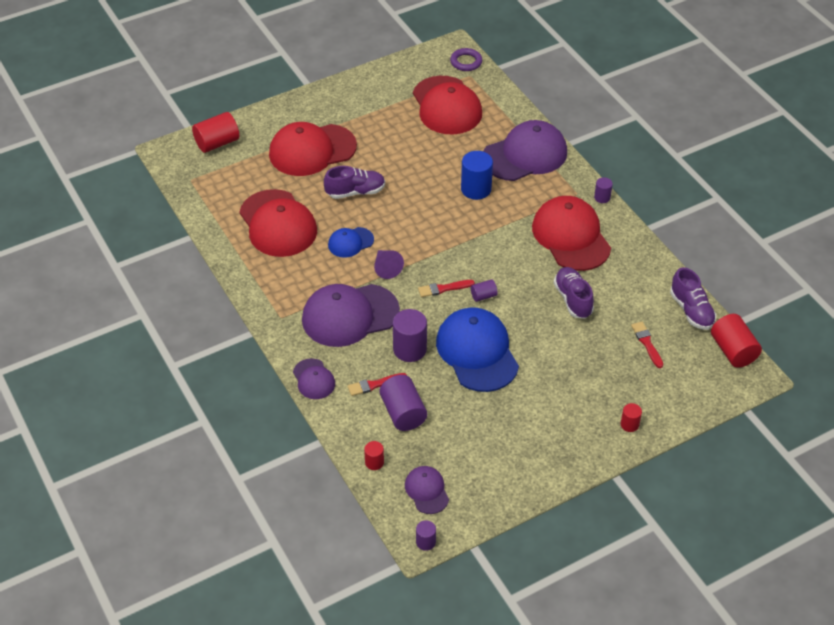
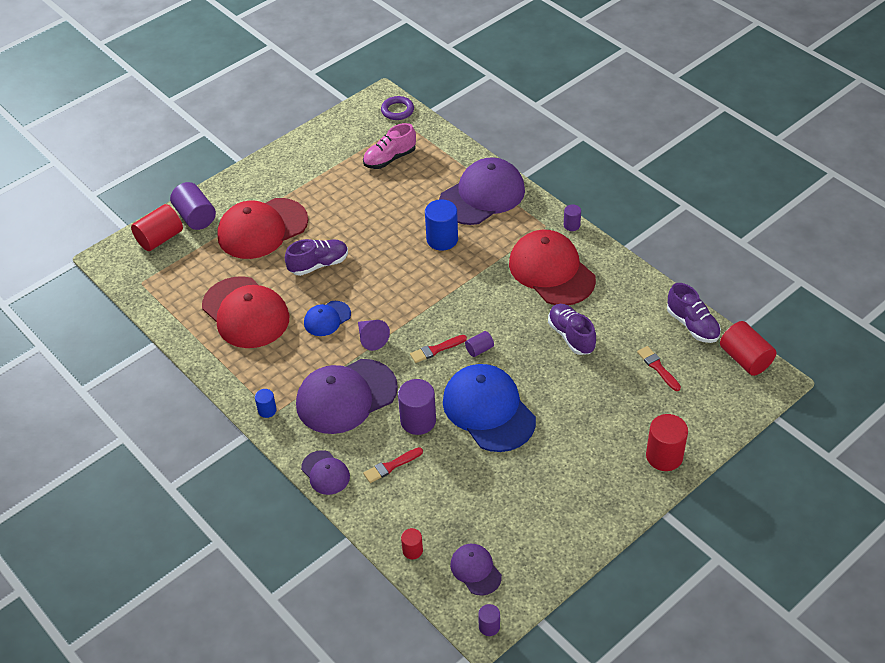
camera: 10 degrees left, 0 degrees up
(275, 314) = (267, 410): none -> blue cylinder
(403, 413) = (429, 490): purple cylinder -> purple cylinder (195, 217)
(446, 106) = (389, 159): red cap -> pink shoe
(629, 424) = (664, 456): red cylinder -> red cylinder, size x1.89

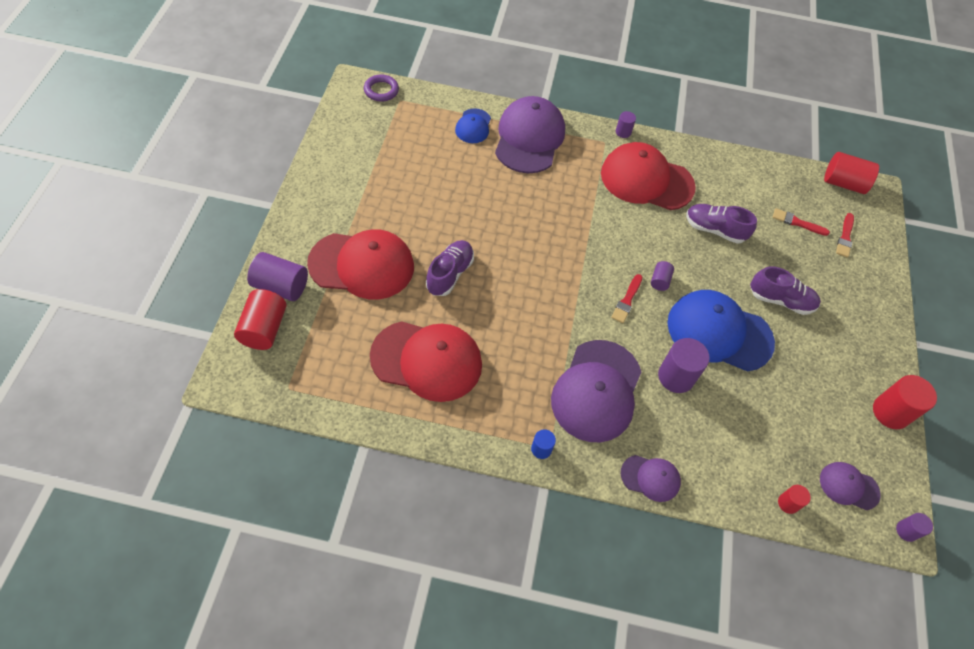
camera: 45 degrees left, 10 degrees up
(262, 229) = (362, 265): red cap -> red cap turned 105 degrees counterclockwise
(327, 318) = (508, 323): blue cap -> blue cap (473, 126)
(371, 339) = (564, 321): purple cone -> none
(389, 159) = (417, 139): pink shoe -> none
(391, 466) = (696, 434): red brush -> red brush (845, 237)
(442, 239) = (534, 195): blue cylinder -> none
(664, 456) = (872, 295): red cylinder -> red cylinder (890, 412)
(692, 325) = (785, 174): purple shoe -> purple shoe (780, 300)

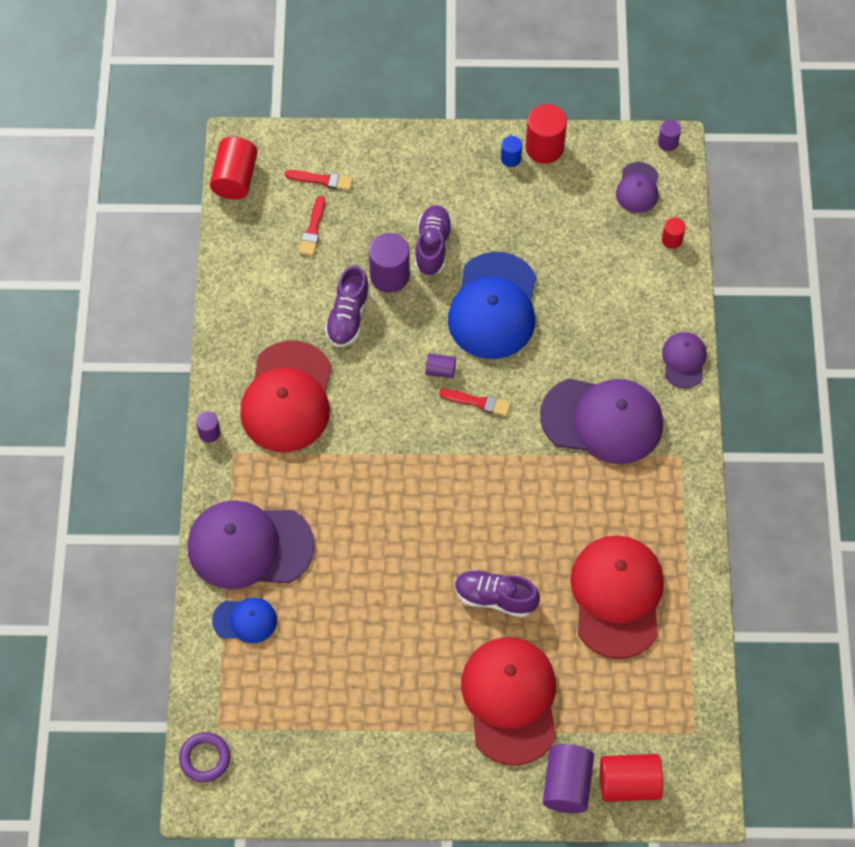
camera: 95 degrees left, 5 degrees up
(541, 449) = (684, 464): blue cylinder -> blue cylinder (510, 158)
(676, 376) = (562, 345): purple cylinder -> purple cylinder (389, 275)

